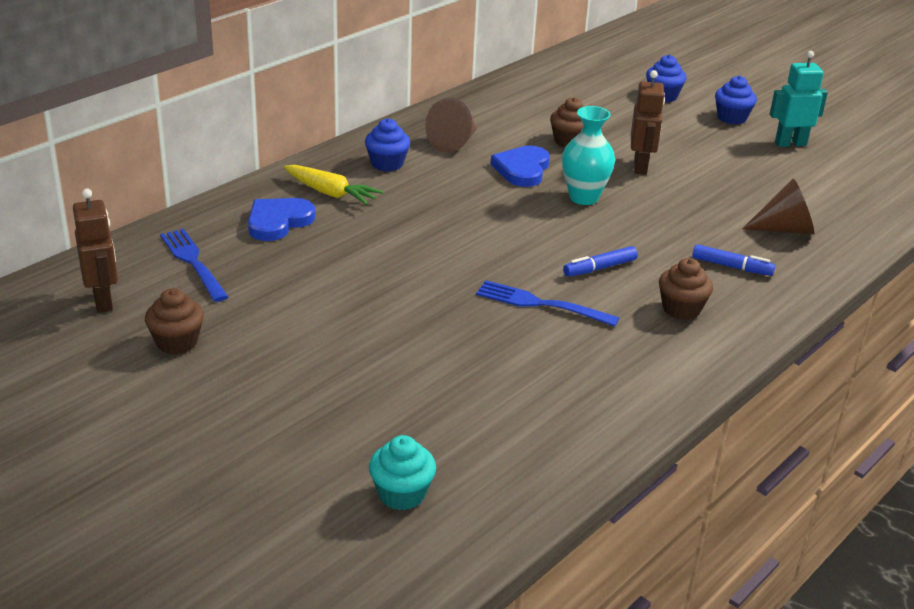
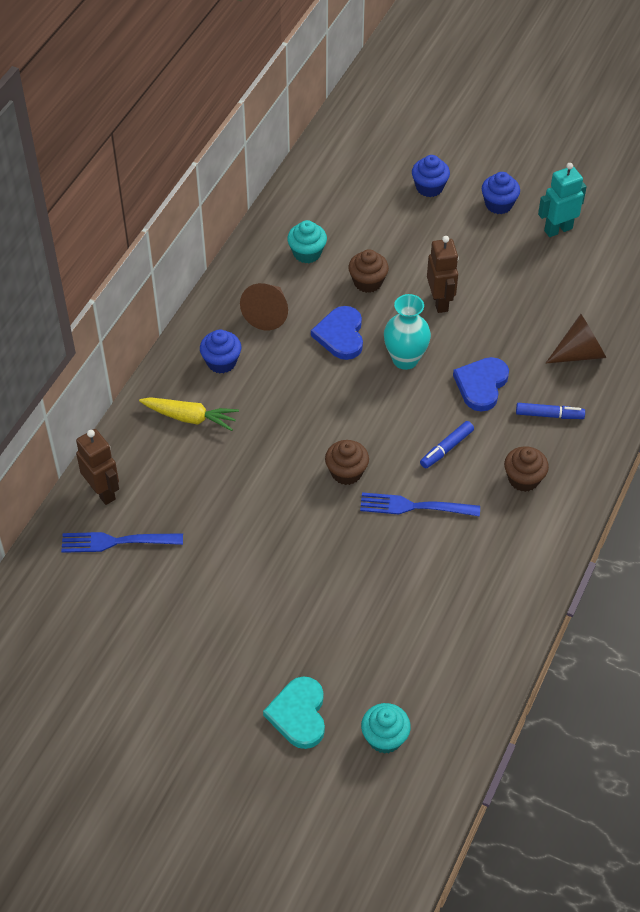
camera: 15 degrees left, 20 degrees up
(103, 301) = (68, 610): brown robot -> brown robot (103, 492)
(177, 342) = (151, 638): brown cupcake -> brown cupcake (346, 472)
(193, 262) = (116, 542): blue fork -> blue fork turned 45 degrees counterclockwise
(278, 222) = (162, 469): blue heart -> blue heart (481, 385)
(306, 446) = (298, 714): none -> turquoise heart
(516, 113) = (307, 253): none -> turquoise cupcake

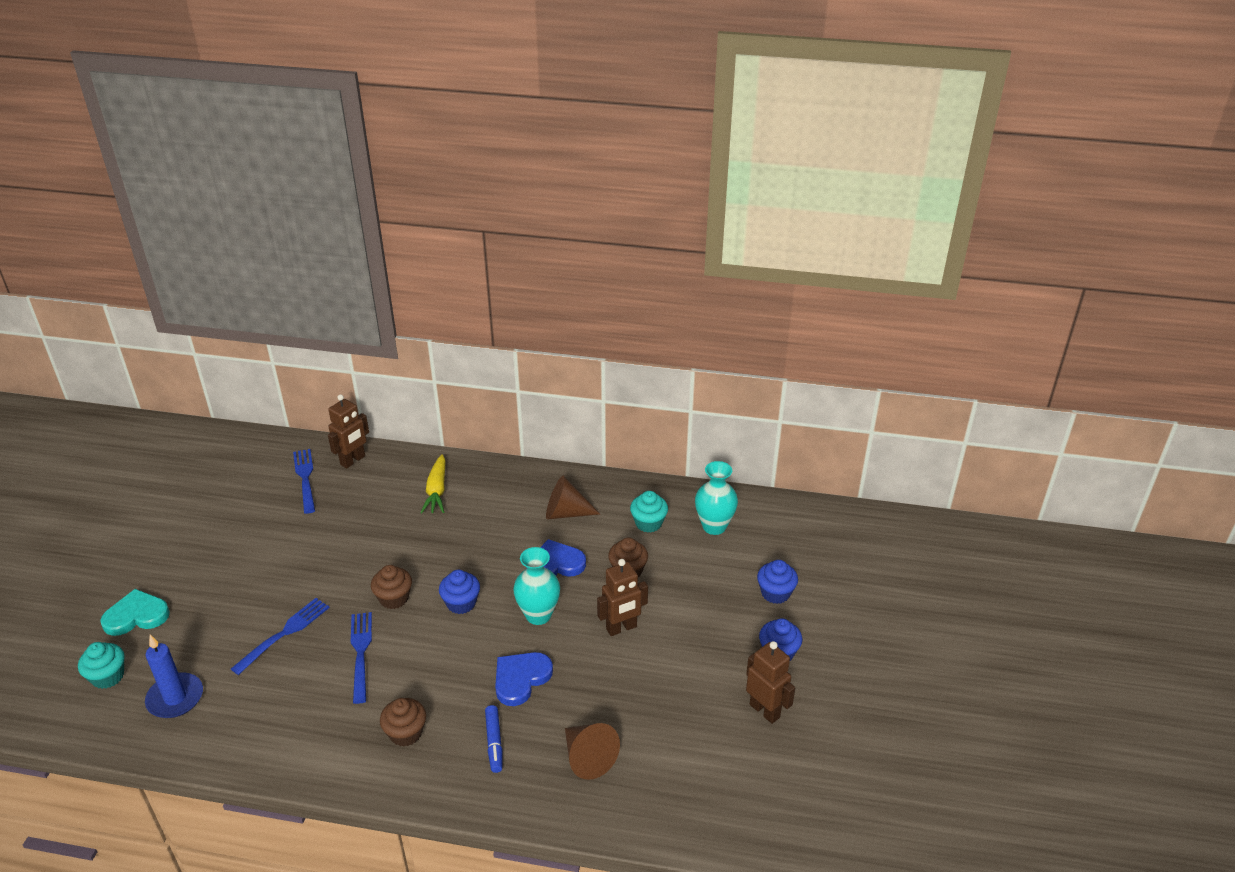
camera: 75 degrees right, 15 degrees down
(221, 362) = (502, 496): blue cupcake -> blue cupcake (461, 603)
(329, 207) = (714, 526): none -> turquoise vase
(368, 571) = (284, 633): none -> blue fork
(432, 671) = (175, 698): none -> blue candle
(446, 448) = (434, 665): blue marker -> none
(481, 385) = (521, 679): blue heart -> blue heart turned 60 degrees counterclockwise
(558, 229) = (765, 710): turquoise robot -> brown robot

